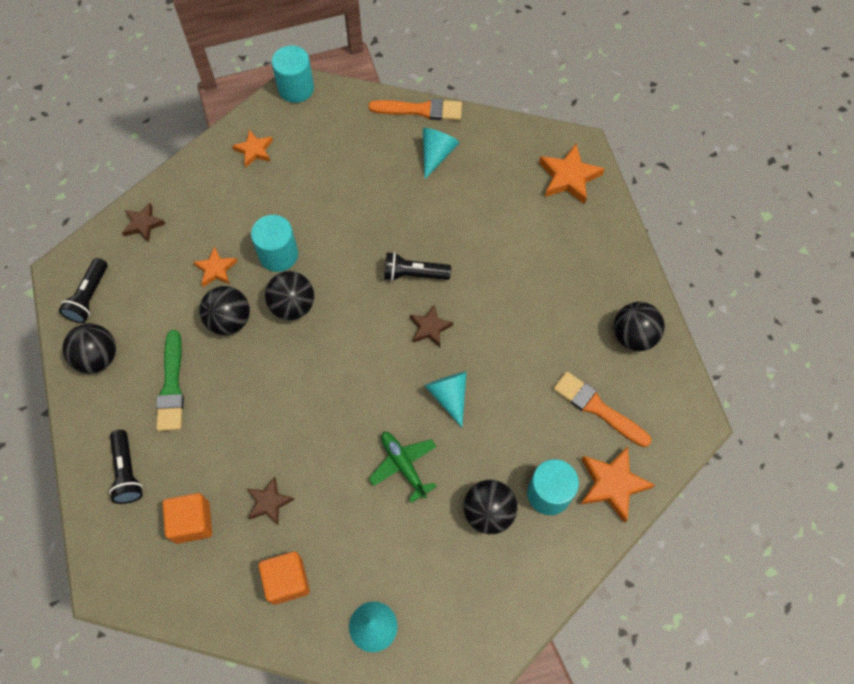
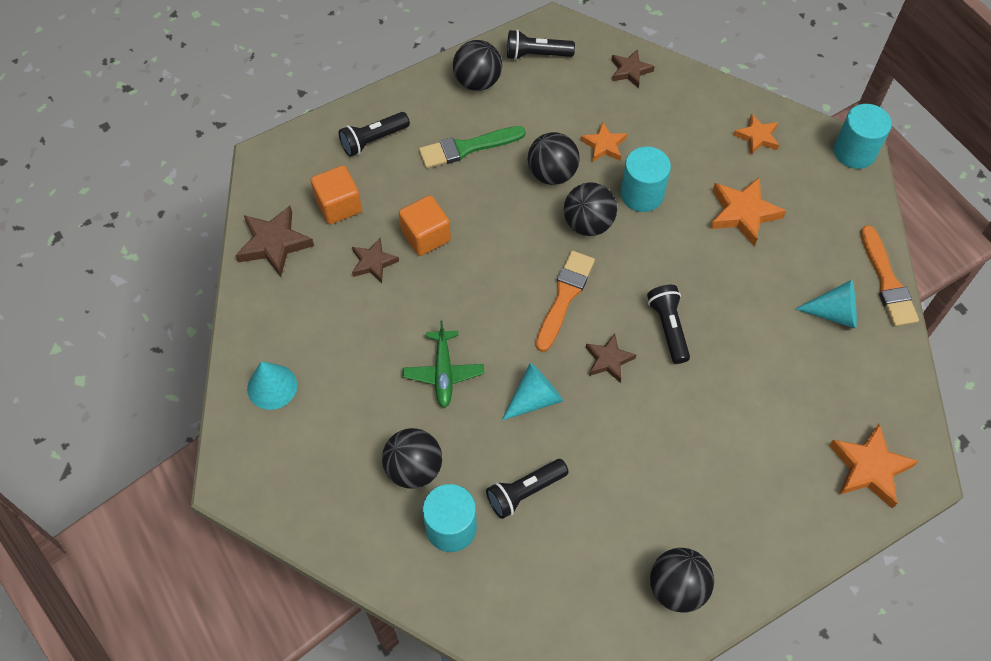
camera: 75 degrees right, 5 degrees down
(214, 595) = (274, 244): none -> brown star
(287, 581) = (300, 299): orange cube -> orange cube (426, 236)
(403, 465) = (443, 373): green plane -> green plane turned 135 degrees clockwise
(531, 426) = (525, 492): none -> black flashlight
(597, 408) = (569, 562): orange brush -> orange brush (564, 297)
(612, 484) = (480, 596): orange star -> orange star (743, 213)

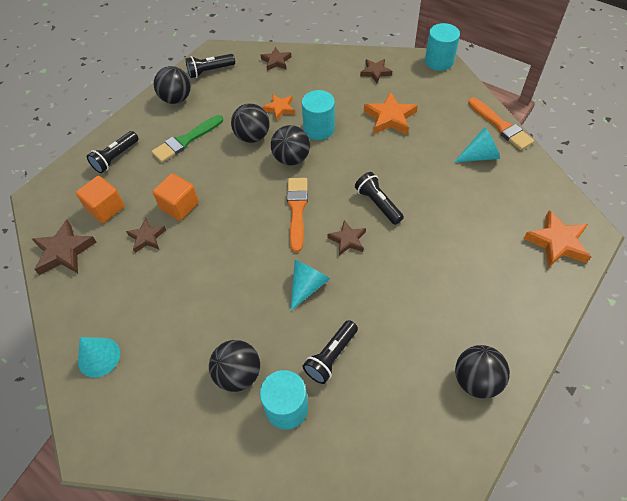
camera: 20 degrees left, 5 degrees down
(443, 373) = (231, 294): green plane -> none
(757, 137) = (375, 72): orange star -> brown star

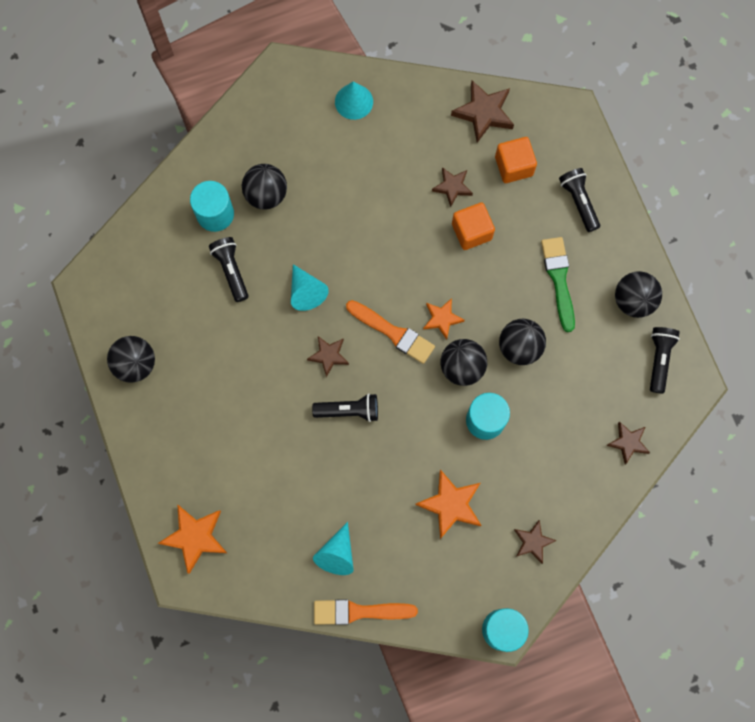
camera: 120 degrees right, 20 degrees up
(279, 109) = (543, 399): orange star -> orange star (442, 319)

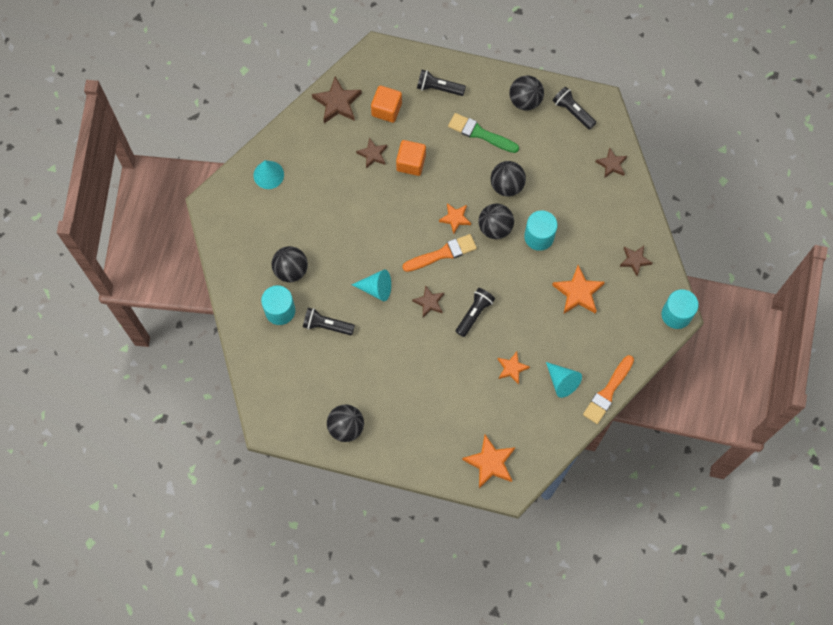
camera: 55 degrees left, 5 degrees down
(315, 490) = (512, 368): none -> orange star

